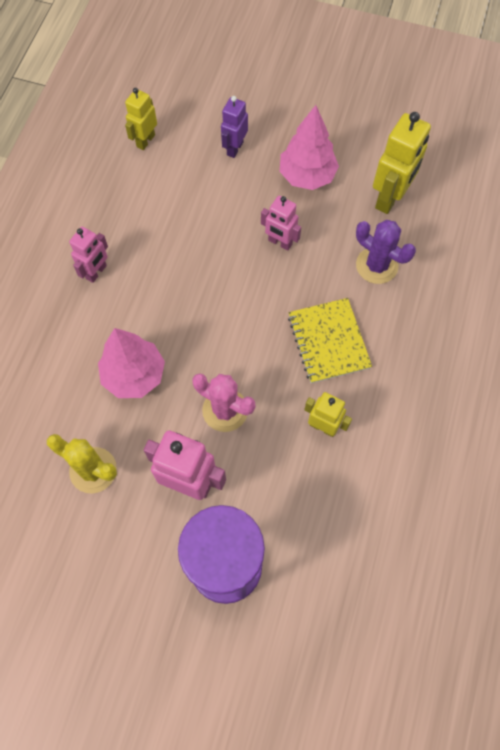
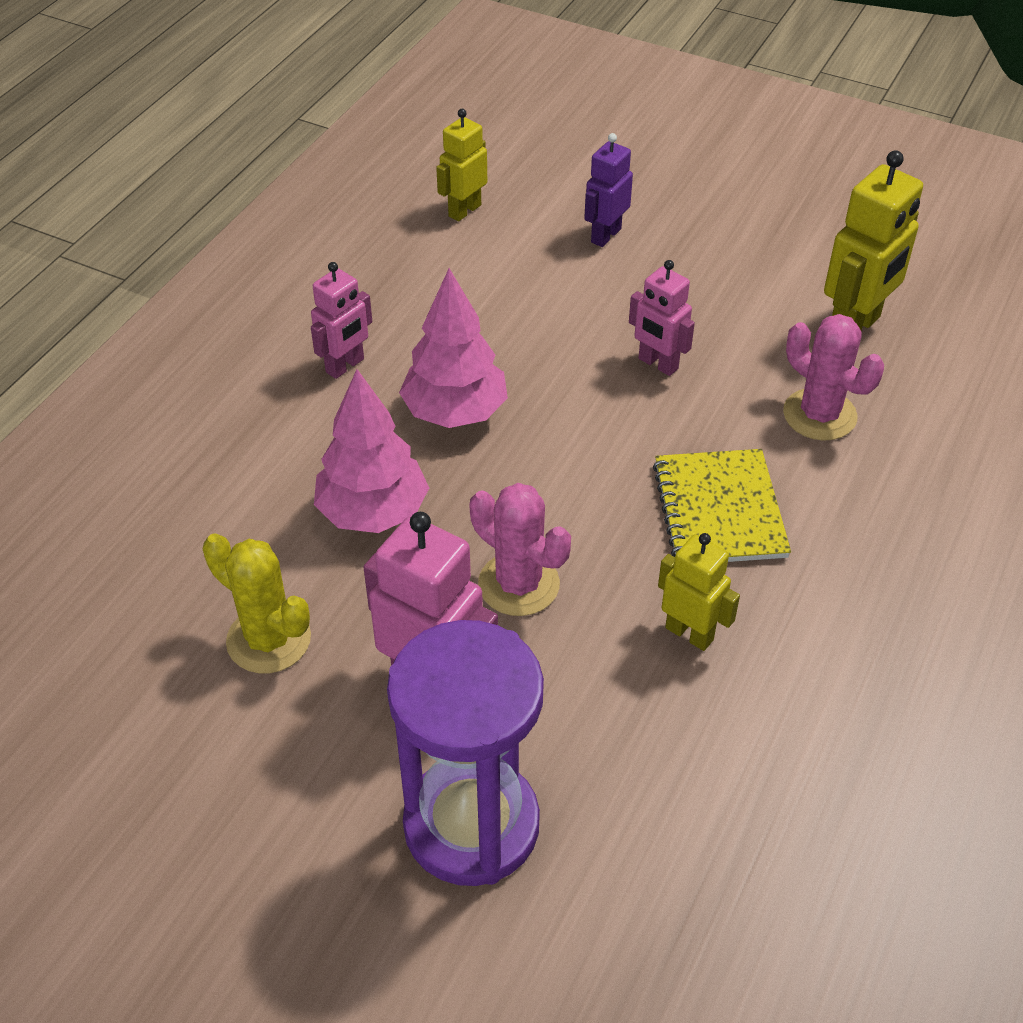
camera: 10 degrees right, 20 degrees down
(307, 176) = (718, 283): pink tree -> pink tree (455, 413)
(376, 265) = (819, 415): purple cactus -> pink cactus

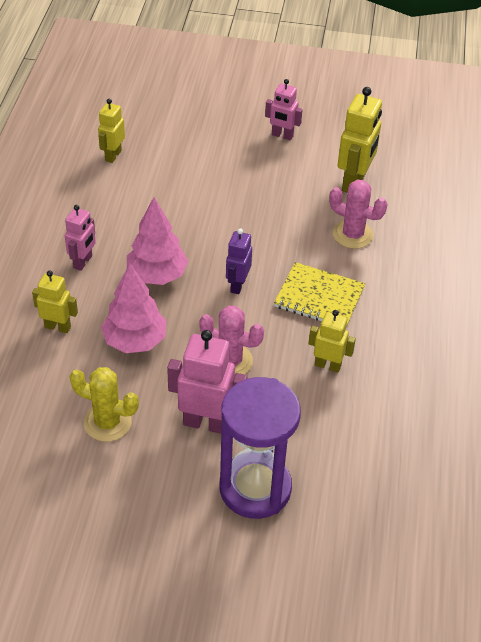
camera: 20 degrees left, 0 degrees up
(259, 461) = (58, 327): none -> yellow robot
(605, 235) = (200, 155): purple robot -> purple robot (237, 285)
(657, 364) = (257, 224): pink robot -> pink robot (282, 135)
(719, 510) = (319, 297): yellow notebook -> yellow notebook turned 45 degrees counterclockwise

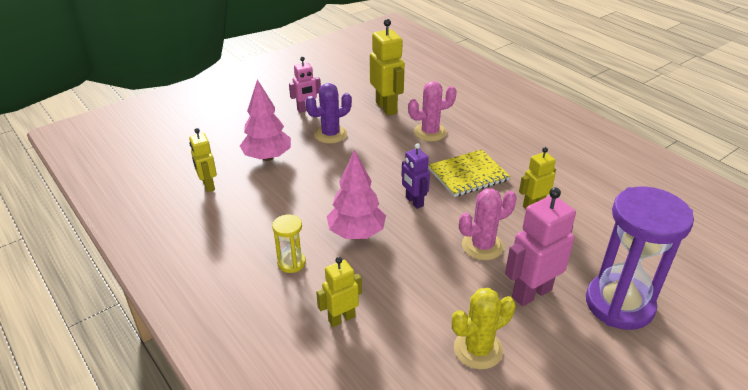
camera: 45 degrees left, 10 degrees down
(83, 262) = (291, 263): pink robot -> yellow hourglass
(135, 341) = (408, 283): pink tree -> pink tree (267, 157)
(265, 175) = (330, 134): none -> purple cactus

